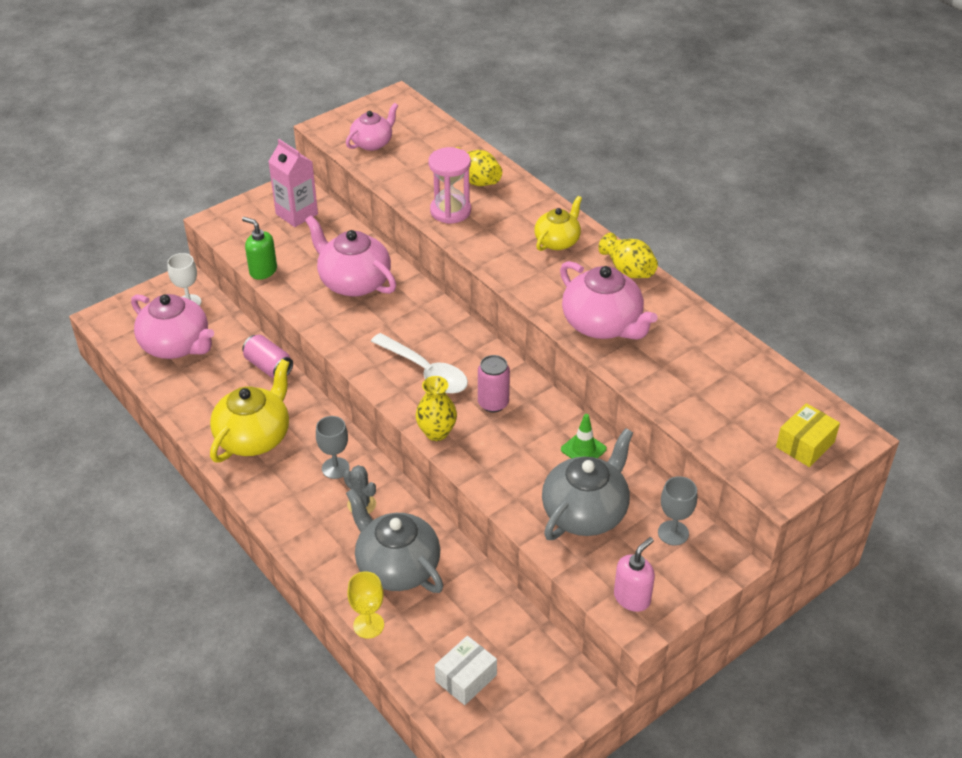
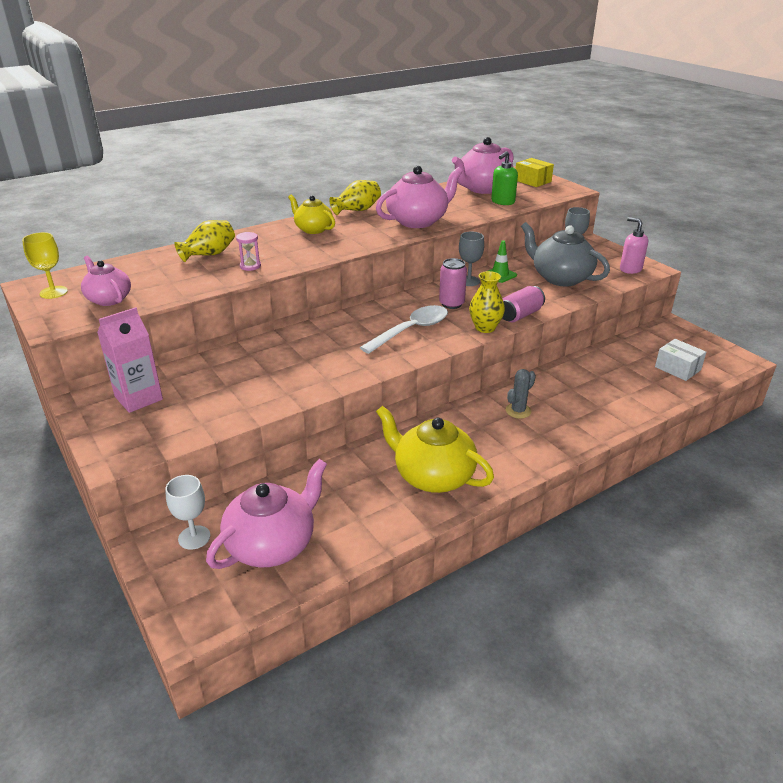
camera: 85 degrees left, 10 degrees down
(263, 271) = (232, 420): green soap dispenser -> green soap dispenser (502, 202)
(268, 366) = (329, 468): pink can -> pink can (520, 315)
(335, 468) = (475, 425): grey goblet -> grey goblet (469, 281)
(353, 282) = (275, 363): pink teapot -> pink teapot (482, 189)
(368, 625) = (645, 409): yellow goblet -> yellow goblet (53, 292)
(396, 567) = (583, 395): grey teapot -> none
(450, 211) = (250, 266): pink hourglass -> pink hourglass, size x0.54

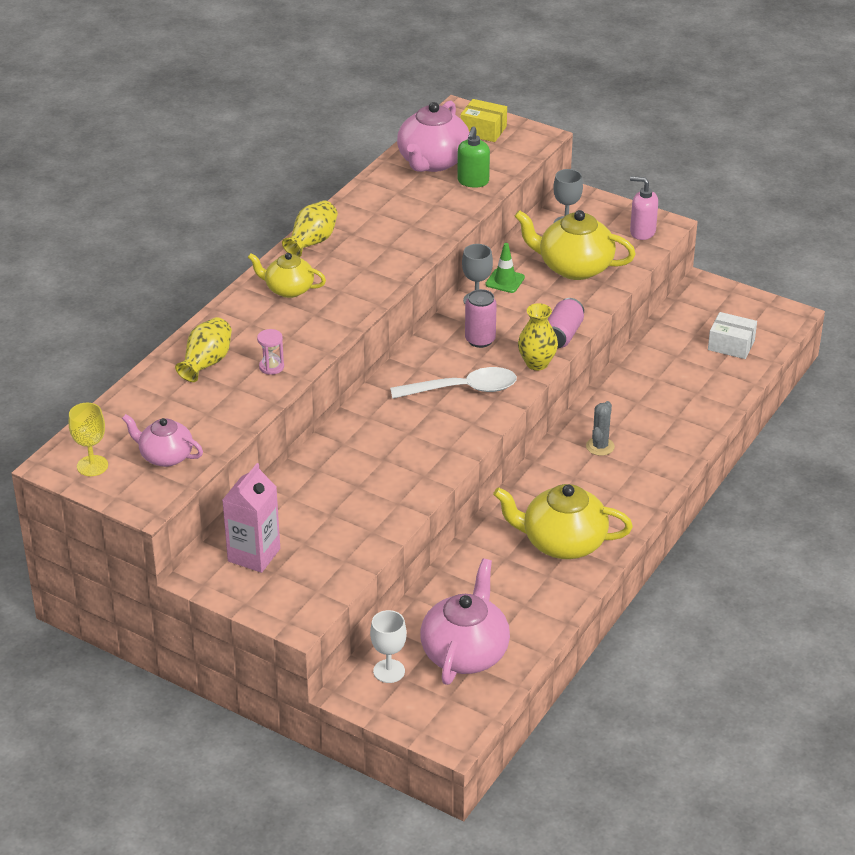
camera: 25 degrees left, 5 degrees up
(411, 330) = (463, 389): white spoon -> white spoon turned 60 degrees clockwise
(418, 221) = (399, 242): pink teapot -> none
(560, 278) = (574, 267): grey teapot -> yellow teapot

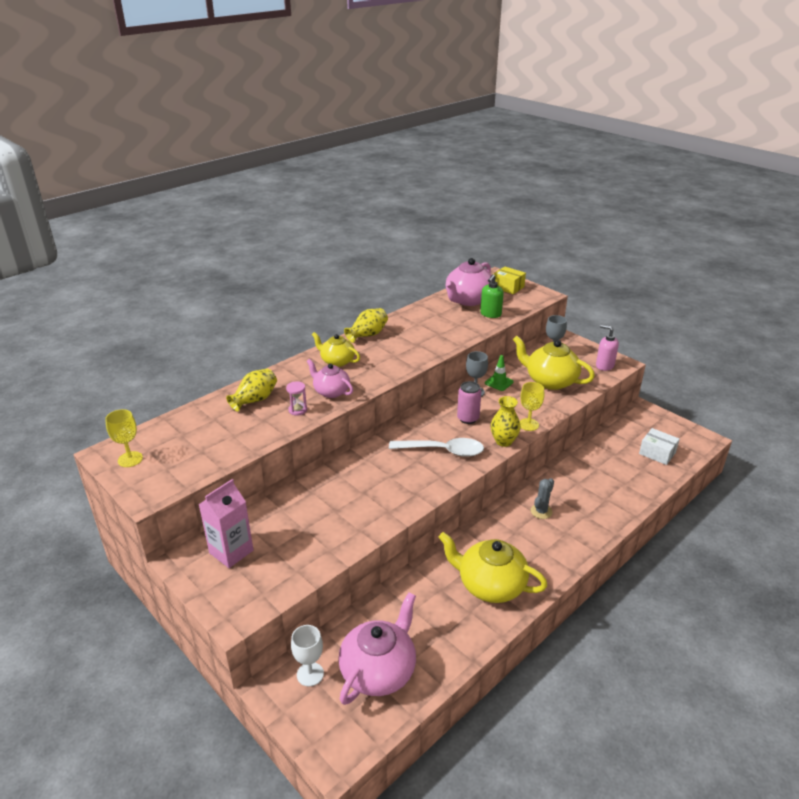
camera: 15 degrees right, 5 degrees down
(165, 456) = (185, 461): pink teapot -> pink teapot (331, 391)
(562, 335) = (528, 424): pink can -> yellow goblet

